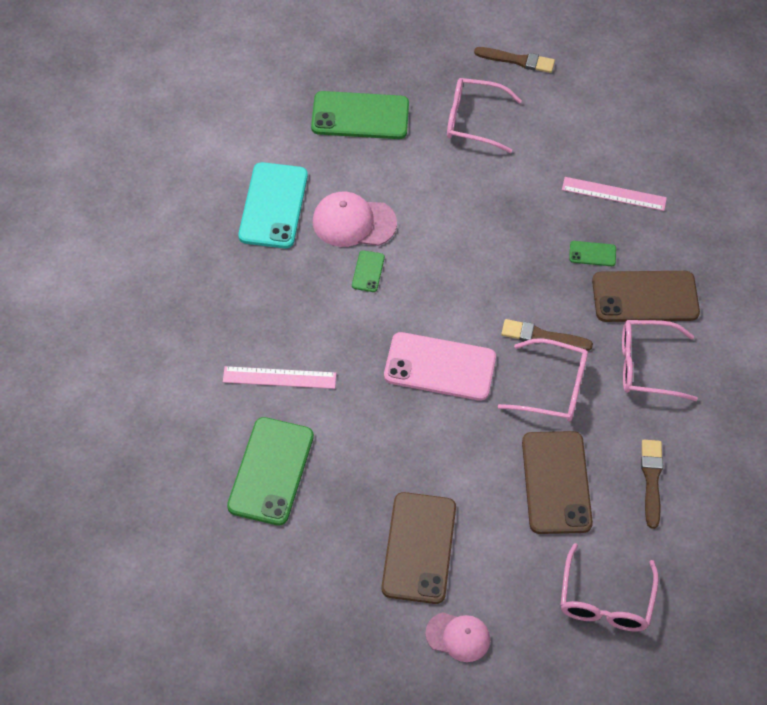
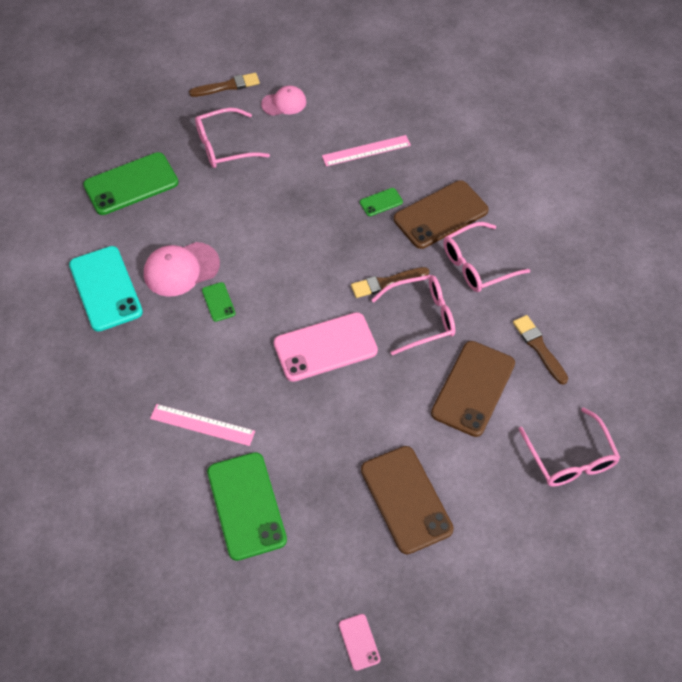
camera: 30 degrees left, 0 degrees up
(279, 377) = (202, 424): pink ruler -> pink ruler turned 45 degrees clockwise
(290, 646) = (359, 642): none -> pink phone
(458, 637) = (484, 553): pink cap -> pink cap (284, 103)
(556, 482) = (473, 388): brown phone -> brown phone turned 60 degrees clockwise

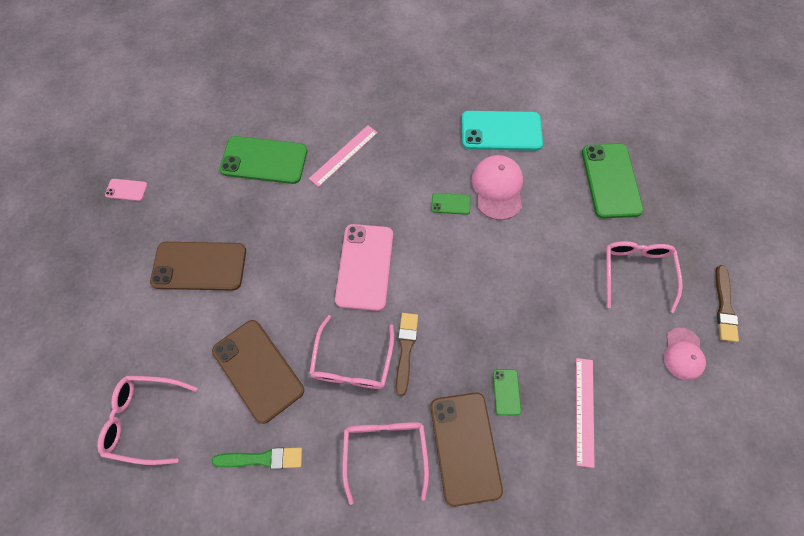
camera: 115 degrees right, 10 degrees up
(539, 348) = (262, 458): brown brush -> green brush

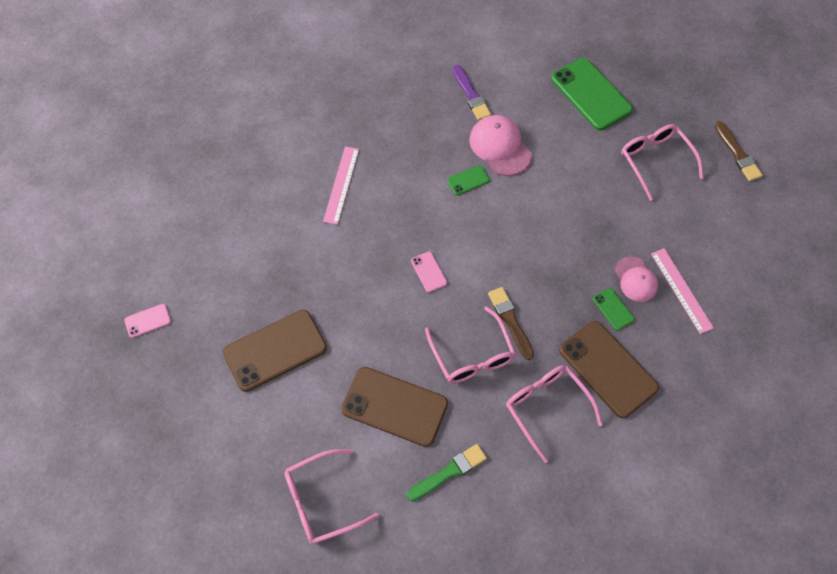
camera: 30 degrees left, 5 degrees down
(264, 160) = (267, 226): green phone -> none
(365, 266) = (429, 272): pink phone -> pink phone, size x0.46
(501, 131) = (471, 95): turquoise phone -> purple brush
(683, 354) = (728, 207): pink cap -> pink cap (636, 279)

